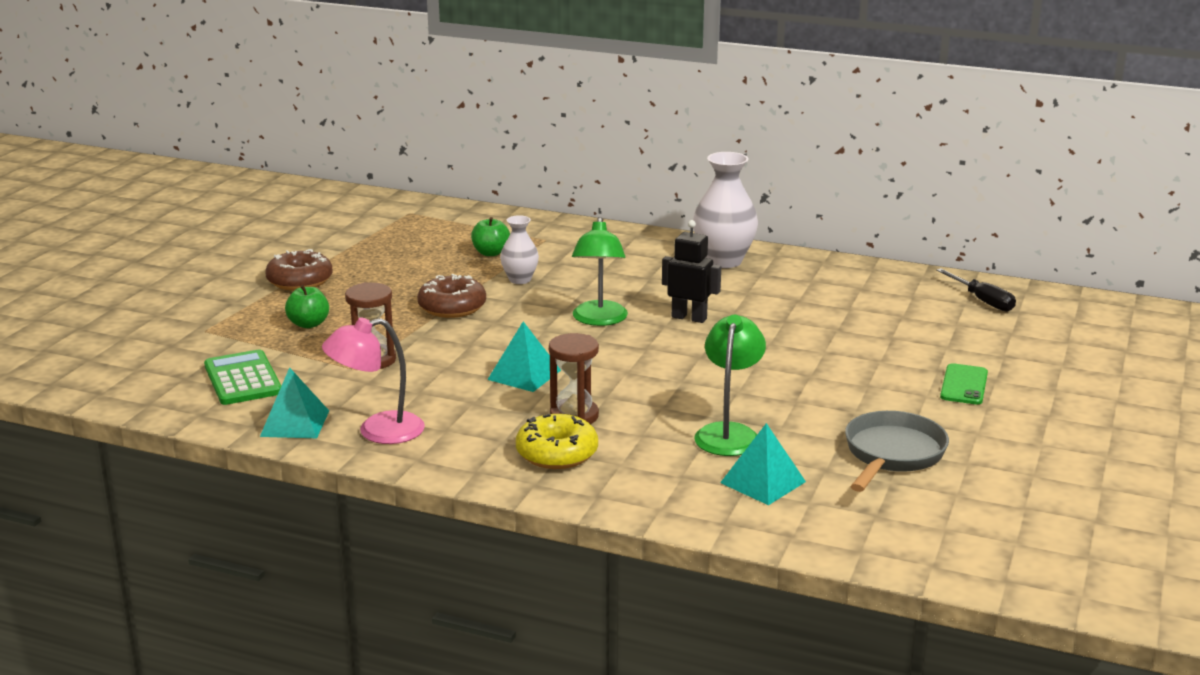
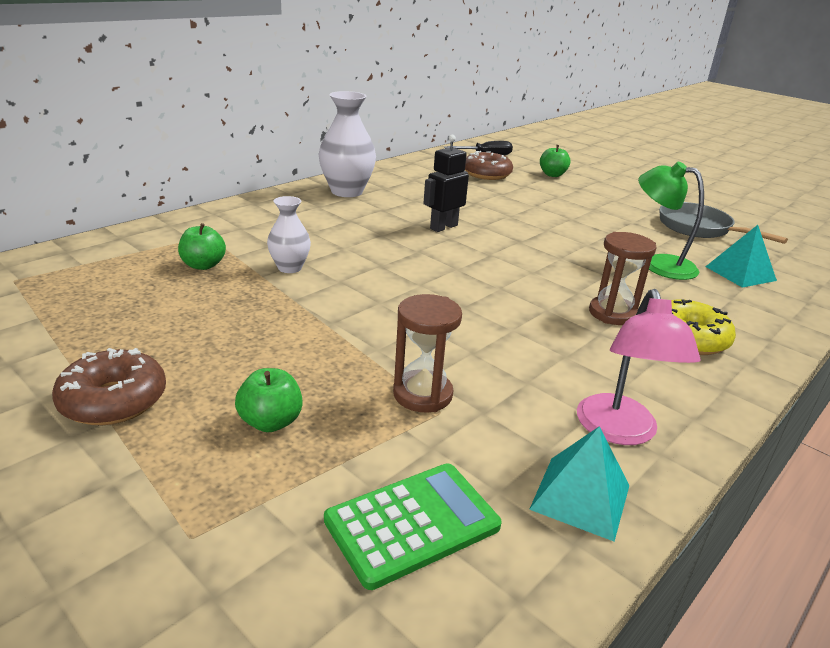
camera: 70 degrees left, 5 degrees up
(243, 379) = (412, 523): green calculator -> green calculator turned 150 degrees clockwise
(452, 307) = (320, 315): brown donut -> brown donut (487, 174)
(524, 375) = (514, 316): turquoise pyramid -> none
(599, 320) = (418, 257): green lamp -> none
(964, 385) = (603, 188): green phone -> none
(967, 349) = (552, 175): none -> green apple

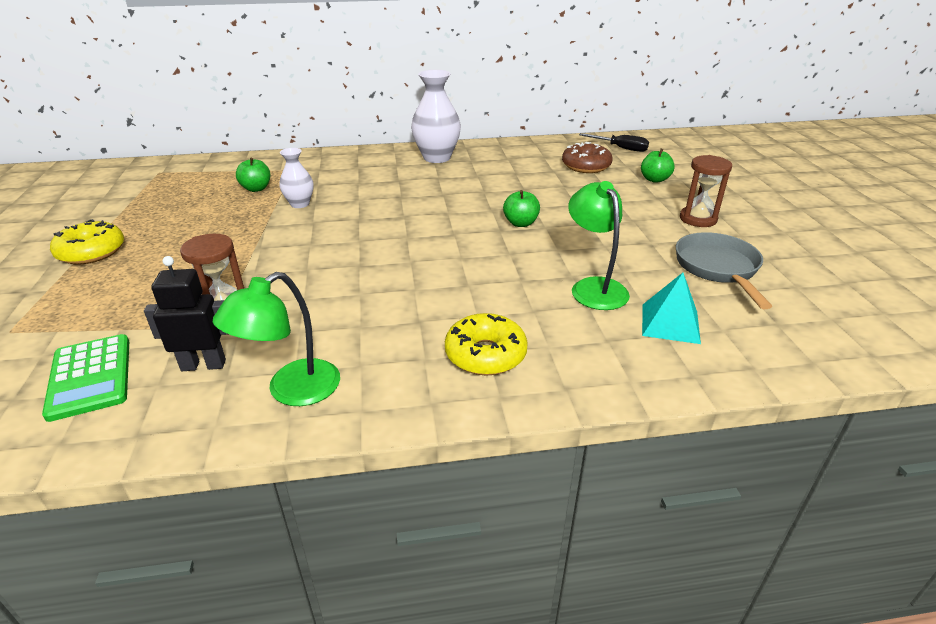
camera: 40 degrees right, 5 degrees up
(113, 400) = (91, 252): brown donut -> yellow donut
(271, 422) = (129, 292): green apple -> green apple (520, 223)
(412, 523) = (90, 377): green calculator -> green calculator turned 60 degrees clockwise
(443, 227) = (459, 202): black robot -> black robot (203, 365)
(580, 497) = (190, 413): turquoise pyramid -> none
(612, 313) = (461, 311): brown hourglass -> brown hourglass (698, 219)
(619, 431) = (292, 391): pink lamp -> green lamp

